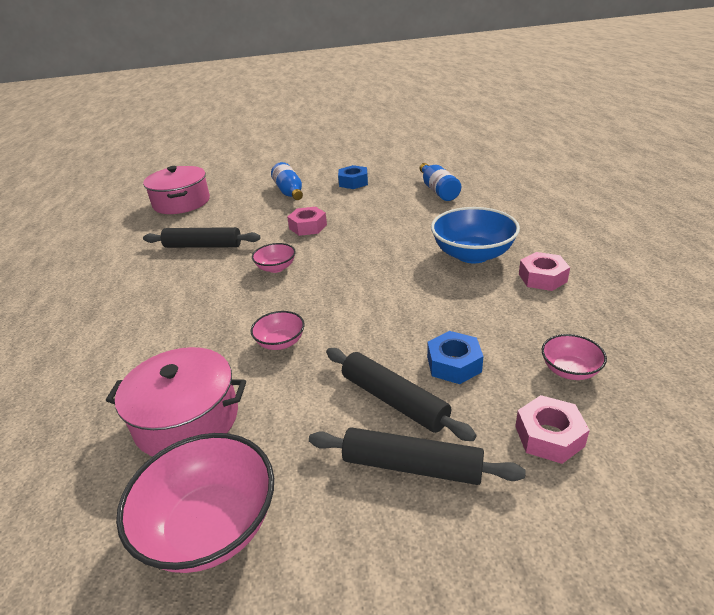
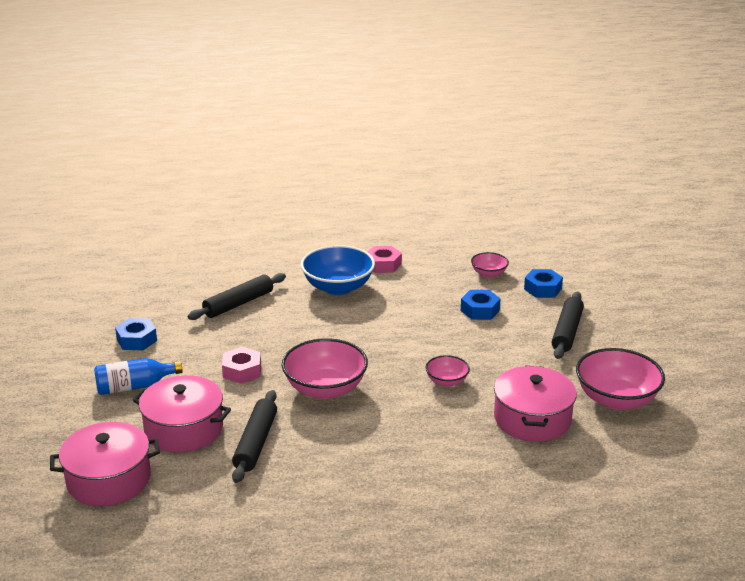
camera: 90 degrees left, 5 degrees down
(231, 216) = (184, 429): none -> pink pot
(276, 268) = (325, 388): pink bowl -> pink bowl, size x1.92
(394, 400) = (514, 334): black rolling pin -> black rolling pin (238, 304)
(438, 190) = (197, 290): blue bottle -> none
(549, 436) = (542, 289): pink nut -> blue nut

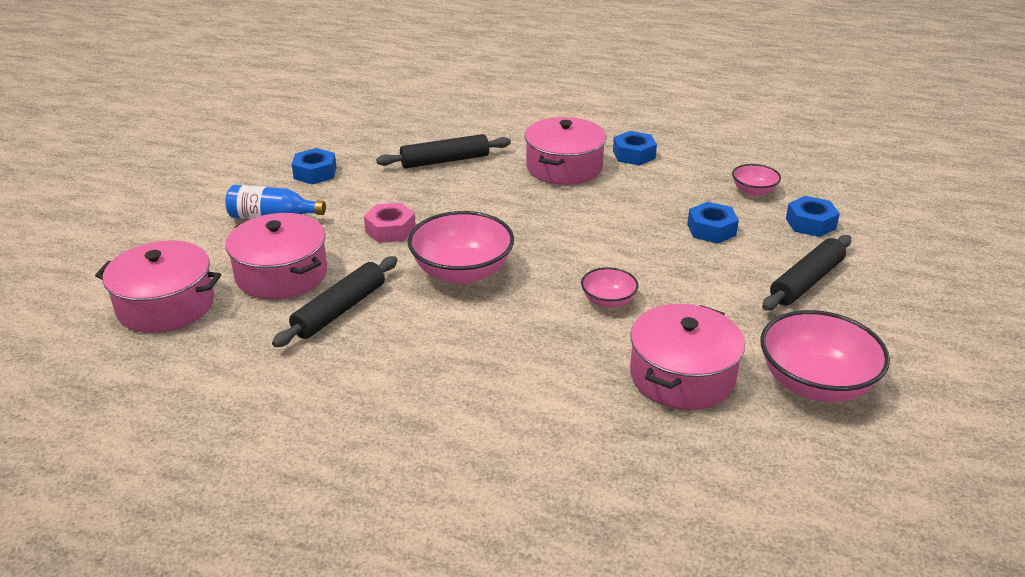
camera: 25 degrees right, 5 degrees up
(338, 287) = (564, 167): blue bowl -> pink pot
(383, 265) = (634, 155): pink nut -> blue nut

